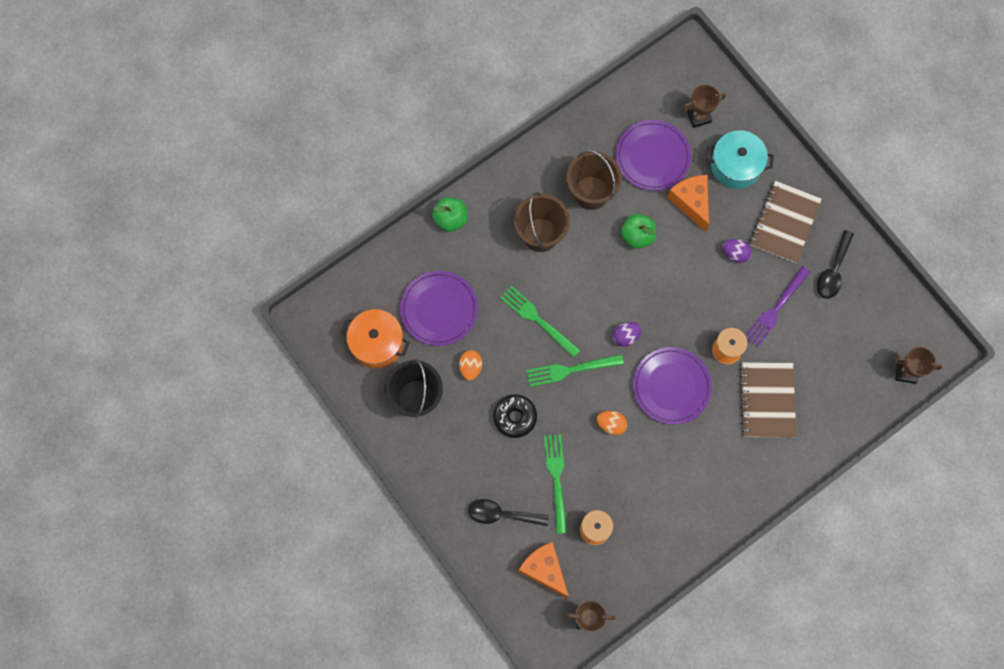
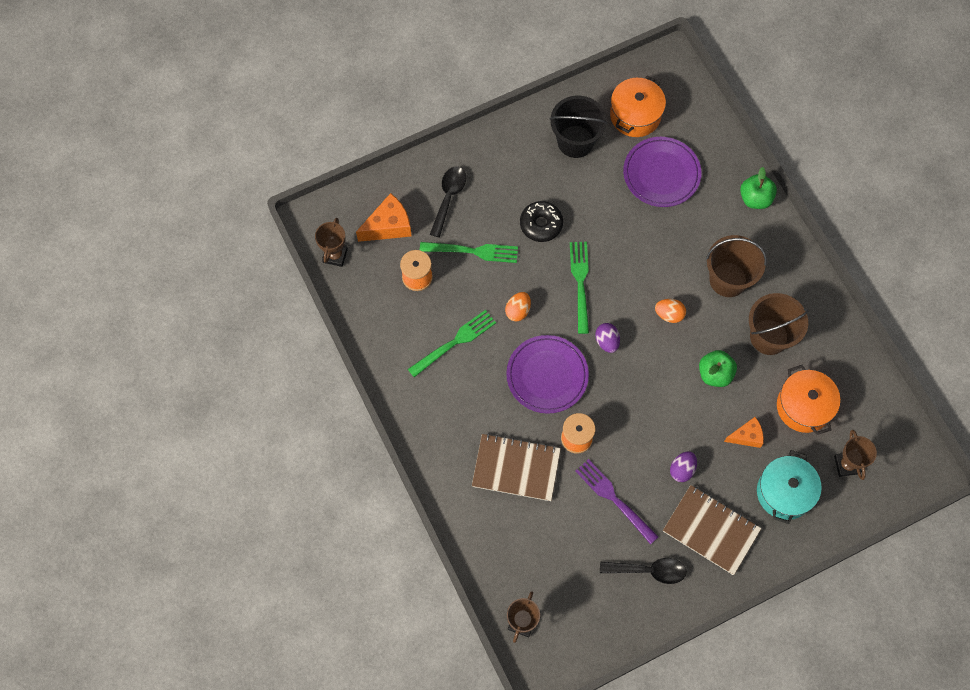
camera: 100 degrees right, 5 degrees down
(470, 367) = (597, 193): orange egg -> orange egg (669, 314)
(537, 320) = (637, 261): green fork -> green fork (454, 342)
(652, 157) = (803, 406): purple plate -> orange pot
(691, 202) = (746, 436): orange cheese -> orange cheese, size x0.65
(833, 271) = (648, 570): black spoon -> black spoon turned 150 degrees clockwise

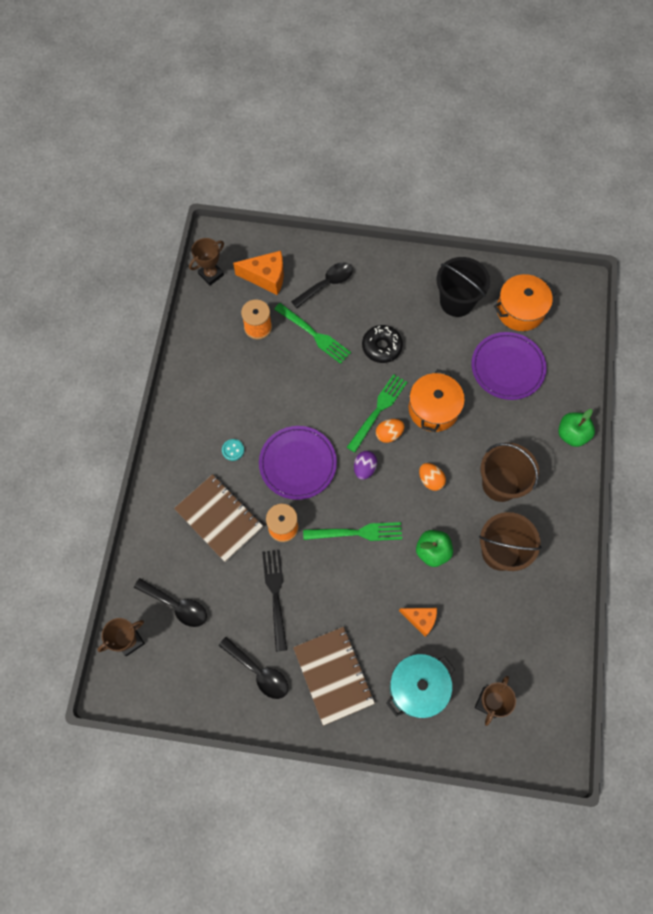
camera: 35 degrees right, 0 degrees up
(454, 342) = (247, 393): green fork -> green fork (357, 532)
(481, 401) = (233, 450): none -> turquoise button
(518, 311) = (313, 400): orange egg -> orange egg (389, 434)
(537, 566) = (176, 605): none -> black spoon
(614, 499) = (275, 595): purple fork -> black fork
(682, 470) = (347, 610): purple egg -> none
(803, 406) = (487, 628): orange pot -> orange pot (433, 409)

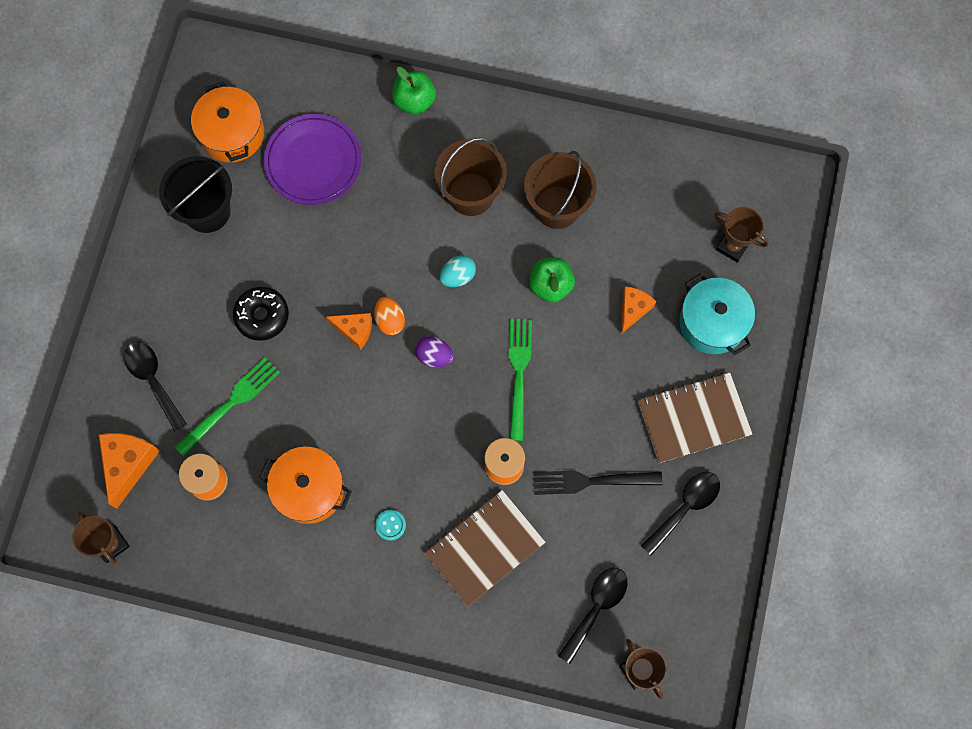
camera: 85 degrees left, 5 degrees up
(298, 464) = (419, 440): purple plate -> none
(378, 410) = (354, 330): green fork -> orange cheese
(430, 480) = (458, 276): orange egg -> turquoise egg
(433, 409) = (360, 260): orange pot -> orange pot (309, 489)

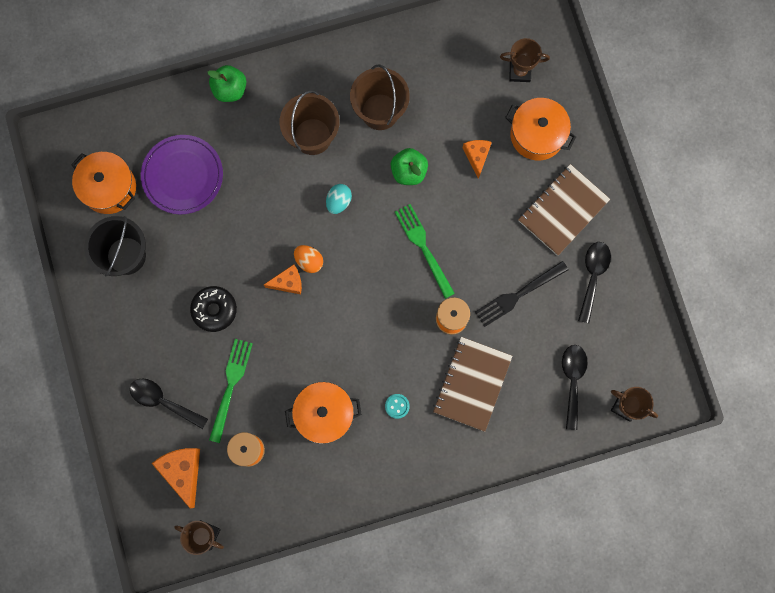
camera: 30 degrees left, 5 degrees up
(434, 356) = (356, 269): purple egg -> none
(712, 322) = (537, 135): turquoise pot -> orange pot

